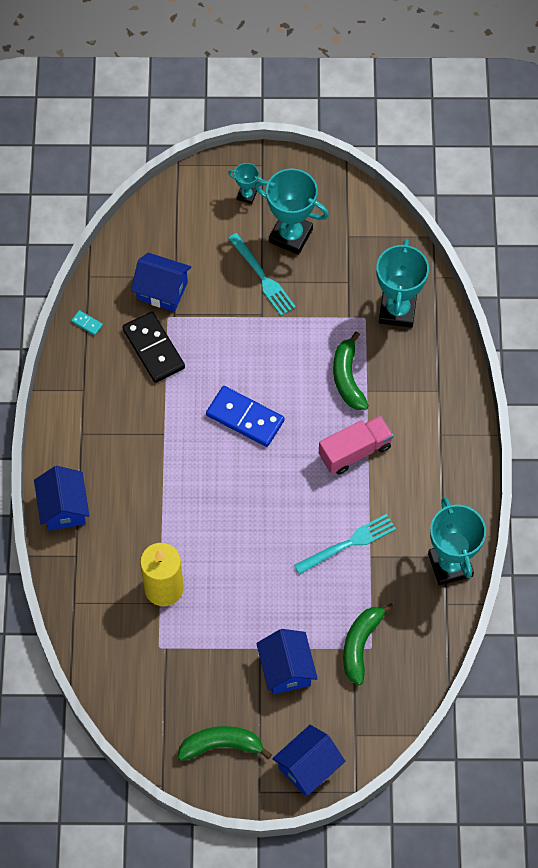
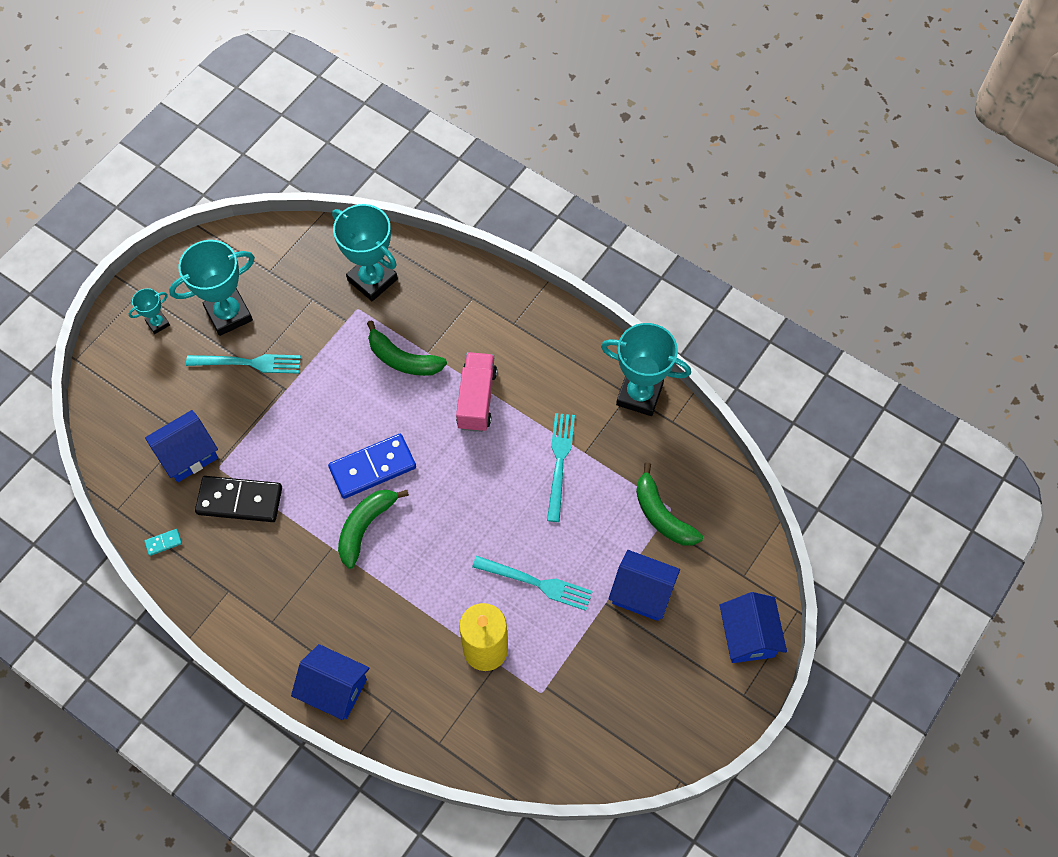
camera: 55 degrees left, 0 degrees up
(221, 745) = (677, 699): green banana -> green banana (365, 527)
(240, 591) = (538, 583): none -> turquoise fork

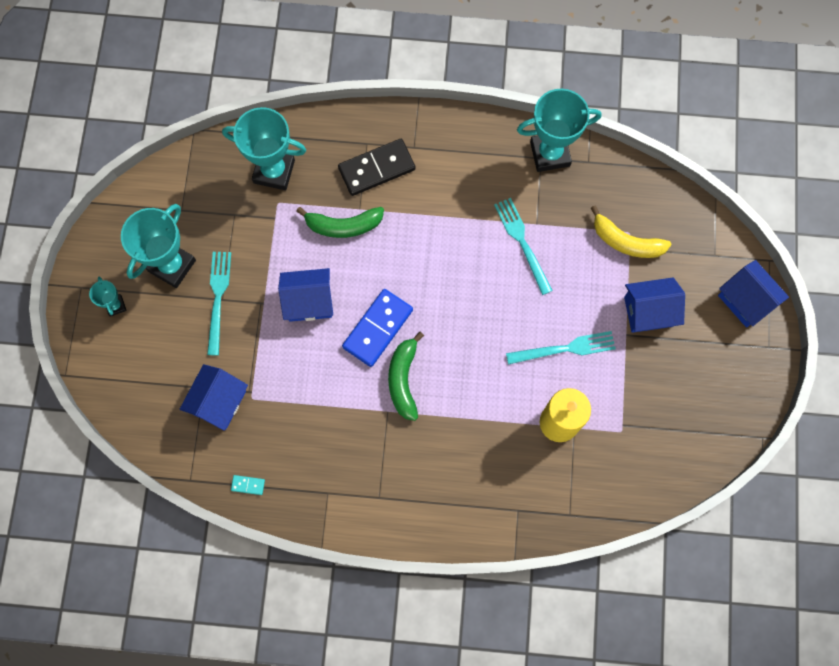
camera: 30 degrees left, 10 degrees up
(158, 323) = (115, 306): turquoise trophy -> turquoise trophy turned 45 degrees counterclockwise
(163, 542) = (248, 485): turquoise domino -> turquoise domino turned 60 degrees clockwise
(240, 500) = (287, 415): black domino -> black domino (376, 168)
(249, 363) = (218, 297): turquoise fork -> turquoise fork turned 60 degrees counterclockwise
(334, 689) = (463, 520): blue house -> blue house (309, 301)
(477, 399) = (424, 226): pink truck -> none
(662, 515) = (626, 241): green banana -> yellow banana

